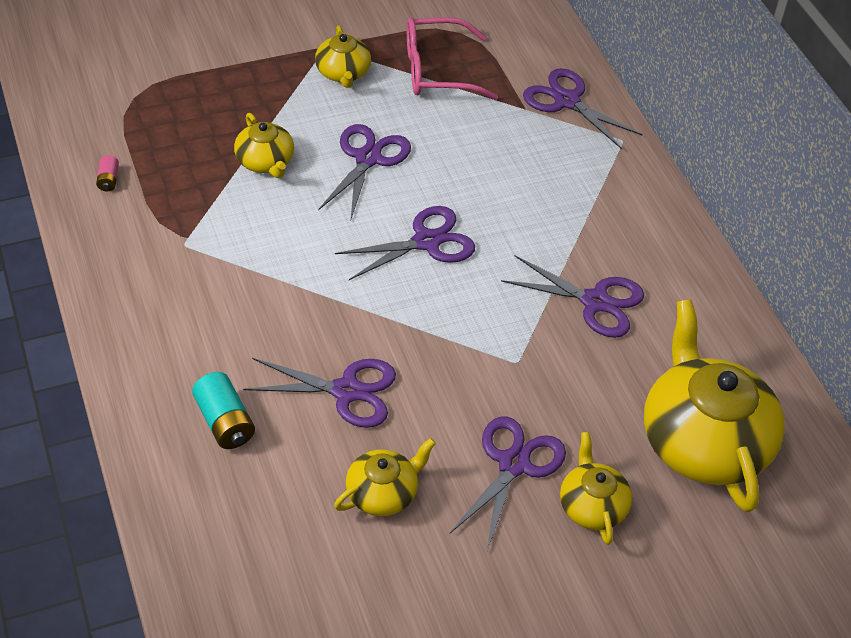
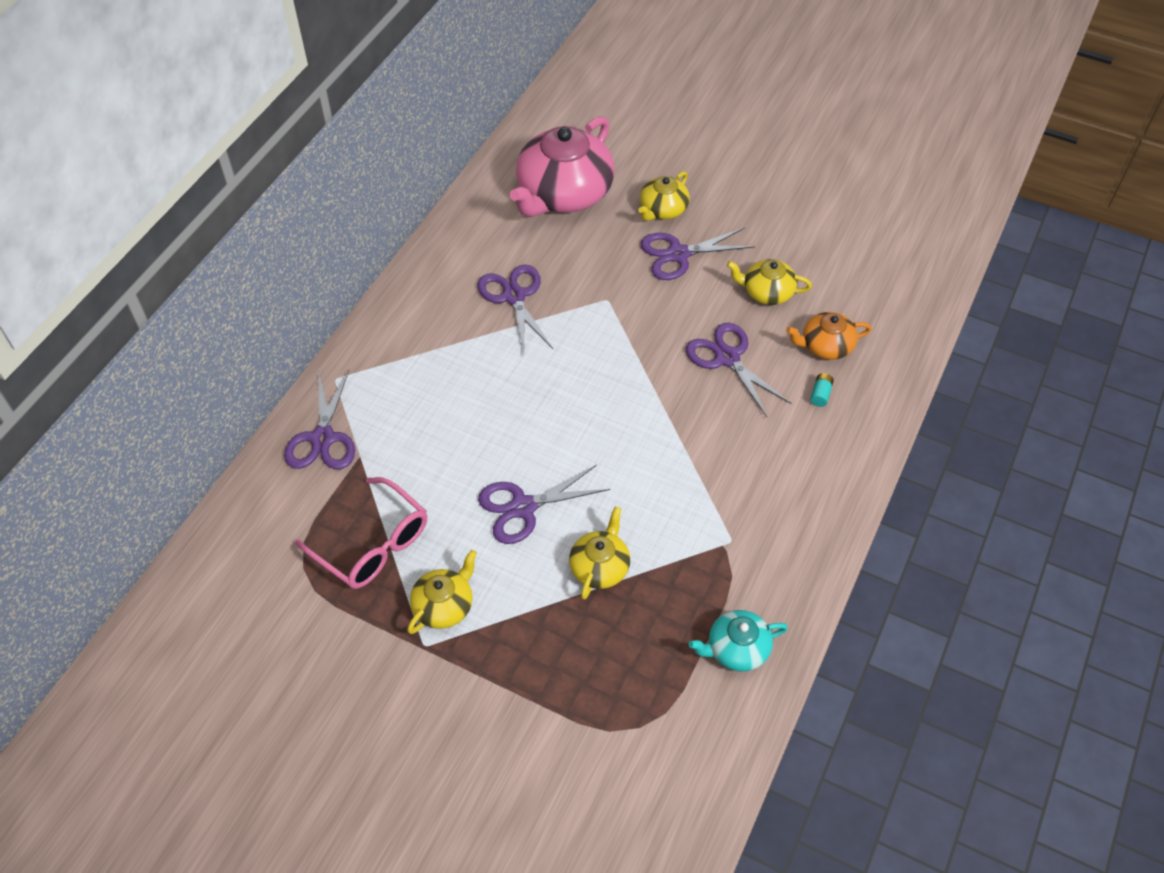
camera: 130 degrees left, 5 degrees up
(108, 180) = (736, 649): pink battery -> turquoise teapot
(224, 422) = (820, 394): turquoise battery -> turquoise battery, size x0.55
(266, 478) = (825, 346): none -> orange teapot
(426, 242) = (564, 411): purple scissors -> none
(703, 440) = (563, 193): yellow teapot -> pink teapot

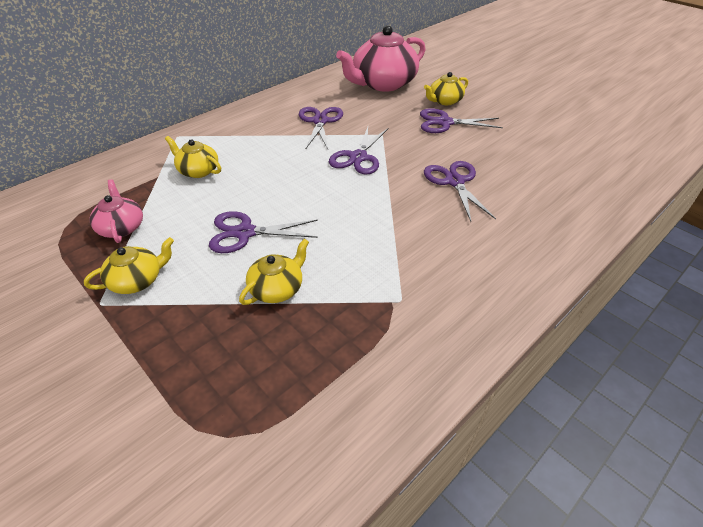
camera: 20 degrees right, 10 degrees down
(322, 438) = (143, 162): purple scissors -> purple scissors (358, 157)
(373, 545) = (121, 227): pink glasses -> pink teapot
(736, 649) = (362, 393): turquoise teapot -> none
(767, 292) = (502, 153): yellow teapot -> yellow teapot (198, 170)
(820, 394) = (523, 219): turquoise battery -> none
(825, 346) = (538, 191): orange teapot -> none

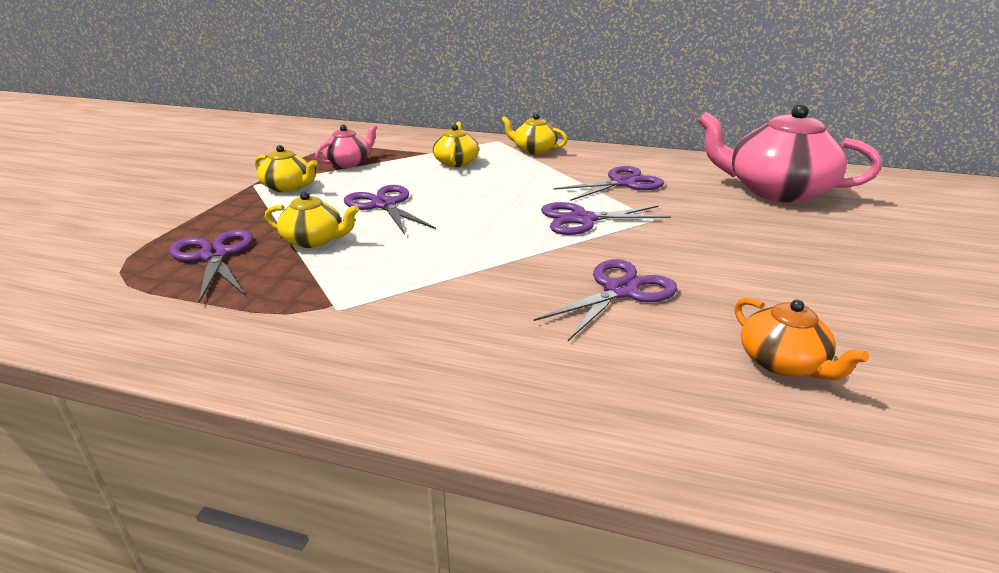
camera: 60 degrees right, 15 degrees down
(444, 122) = (759, 251): purple scissors -> purple scissors (214, 255)
(445, 101) = (820, 238): yellow teapot -> yellow teapot (534, 150)
(543, 167) = (783, 362): none -> orange teapot

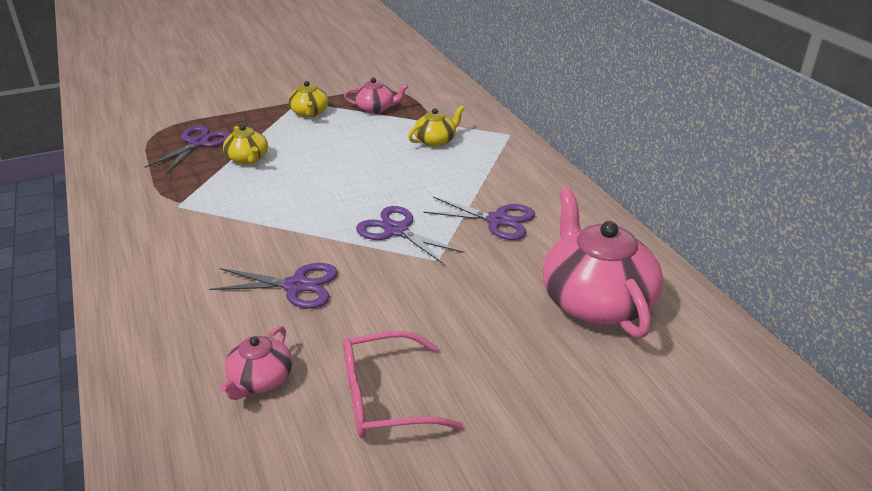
camera: 50 degrees right, 5 degrees up
(384, 205) = (324, 153): purple scissors -> none
(534, 150) = (513, 156): yellow teapot -> none
(783, 362) = (260, 380): orange teapot -> pink teapot
(858, 306) = (384, 398): none -> pink glasses

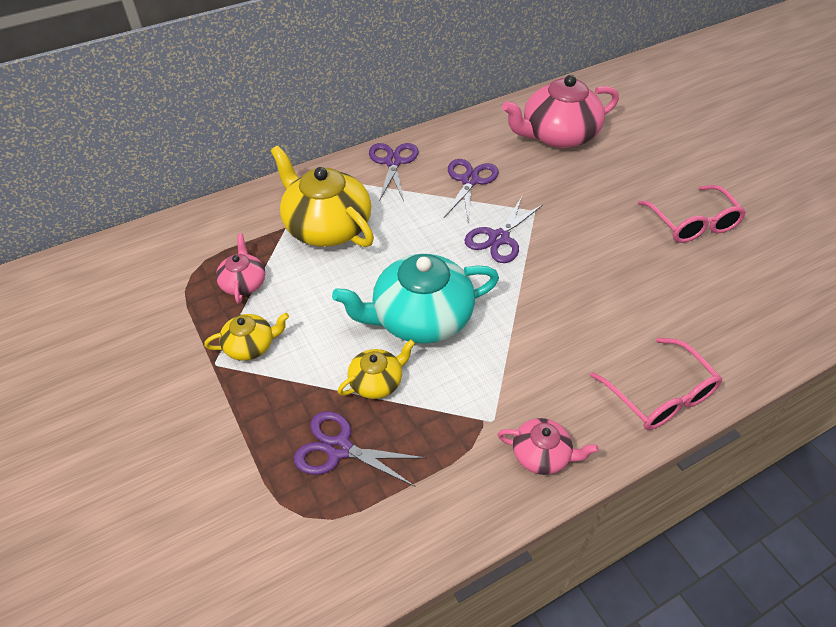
camera: 95 degrees left, 15 degrees up
(139, 303) = (660, 395): none -> pink glasses
(260, 380) = (708, 289): pink teapot -> pink teapot (542, 454)
(296, 286) = (596, 290): purple scissors -> purple scissors (393, 162)
(305, 180) = (420, 318): none -> turquoise teapot
(436, 140) = (327, 226): yellow teapot -> yellow teapot, size x1.99

